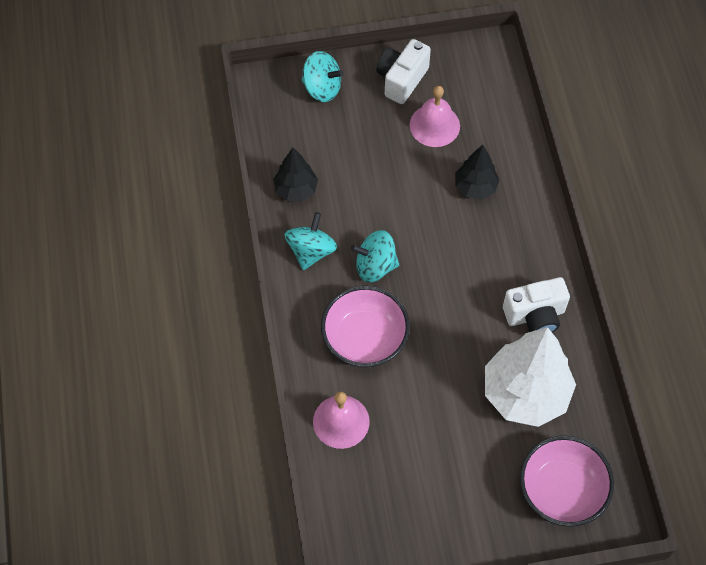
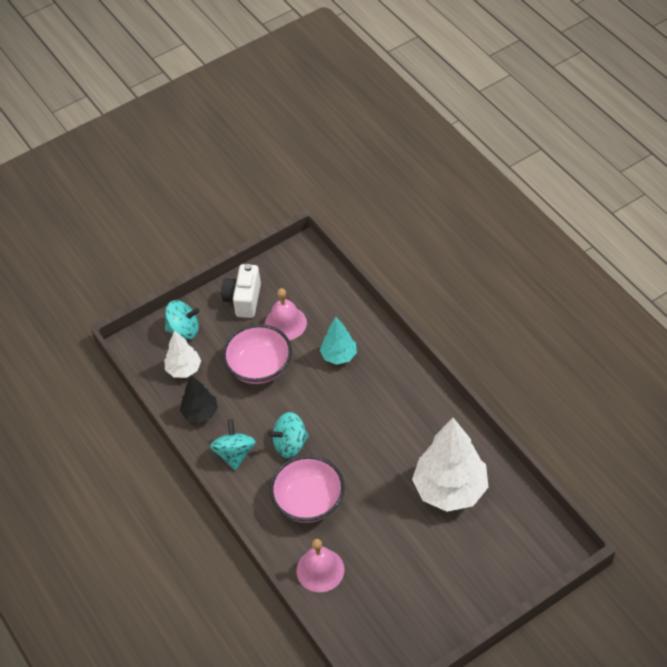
camera: 20 degrees left, 10 degrees down
(301, 133) = (184, 369): none -> white tree
(475, 187) = (339, 356): black tree -> turquoise tree
(535, 315) = (429, 430): white camera -> none
(561, 490) = (511, 548): pink bowl -> pink bowl (259, 367)

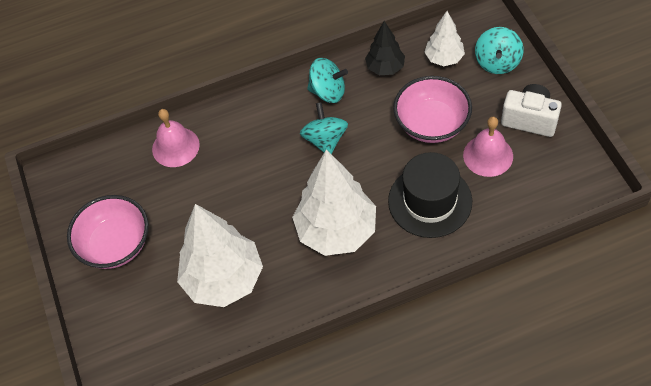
camera: 105 degrees right, 5 degrees up
(309, 501) = (253, 147): pink bowl -> pink bowl (115, 245)
(339, 356) = (430, 201): turquoise tree -> black hat
(383, 416) = (336, 231): none -> white tree

